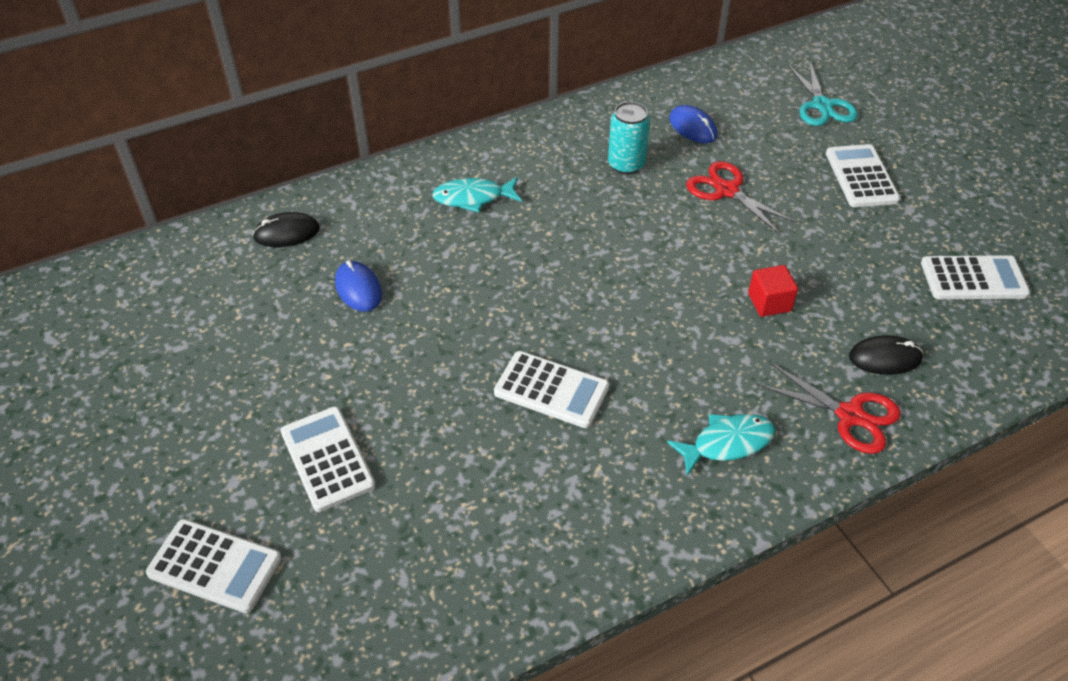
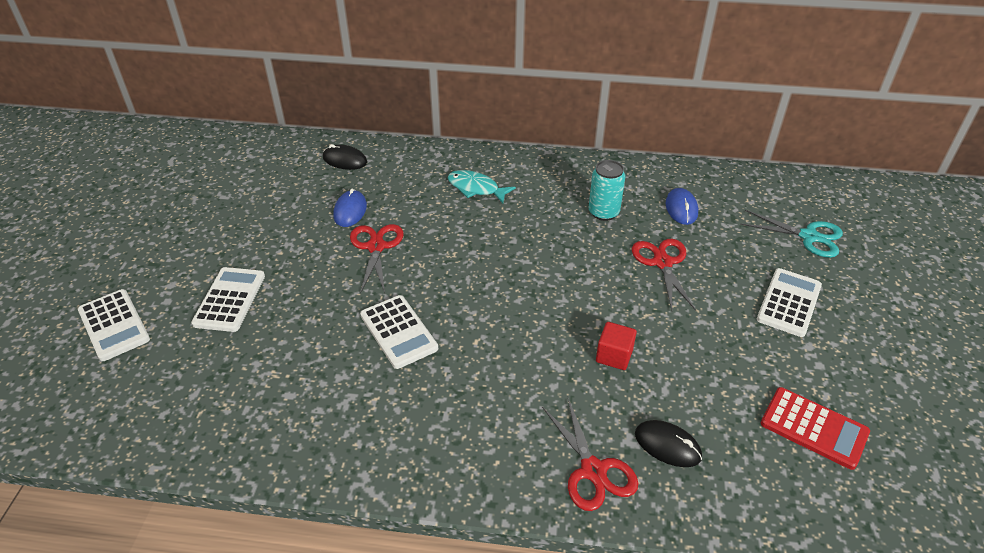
camera: 35 degrees right, 5 degrees down
(432, 314) = (376, 247): none -> red scissors
(727, 443) = (479, 435): turquoise fish -> none
(822, 105) = (808, 236): turquoise scissors -> turquoise scissors turned 90 degrees counterclockwise
(973, 279) = (814, 428): white calculator -> red calculator

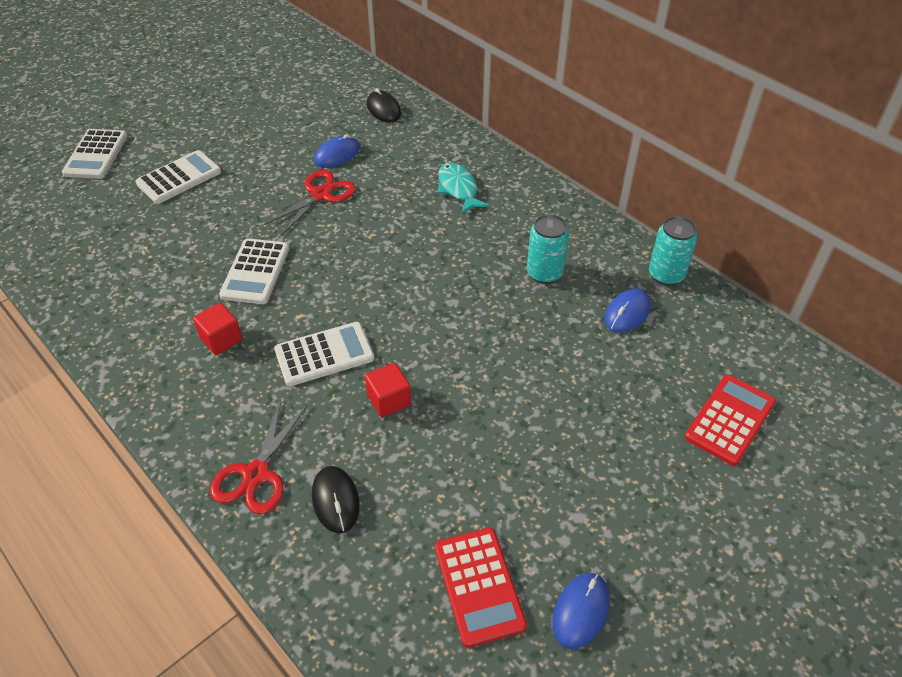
camera: 40 degrees right, 5 degrees up
(437, 397) = (221, 339): none -> red cube
(662, 263) = (539, 350): red scissors -> none
(673, 173) = (666, 275): none -> turquoise can
(789, 303) = (614, 466): white calculator -> white calculator (324, 354)
(808, 236) = (730, 420): turquoise scissors -> red calculator
(878, 398) = (581, 611): none -> blue mouse

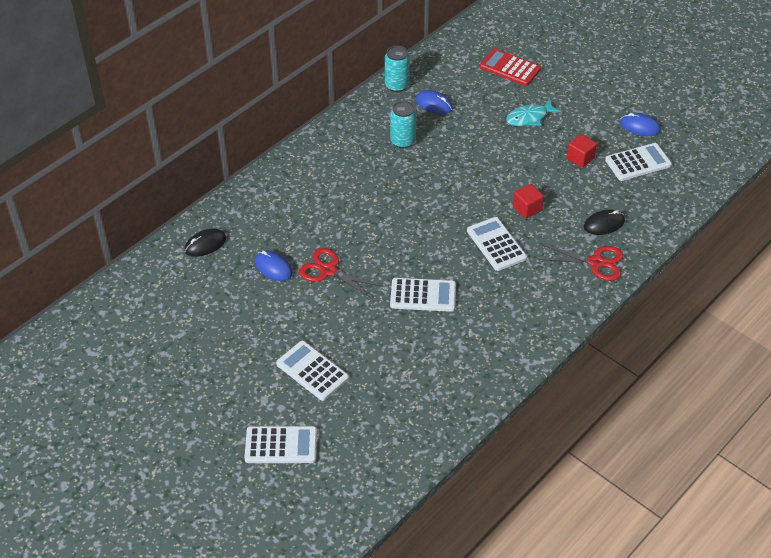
camera: 95 degrees left, 0 degrees up
(221, 339) = (493, 302): red cube -> red cube (580, 158)
(458, 189) = (315, 189): turquoise fish -> turquoise fish (529, 118)
(479, 586) = (638, 162): red calculator -> white calculator

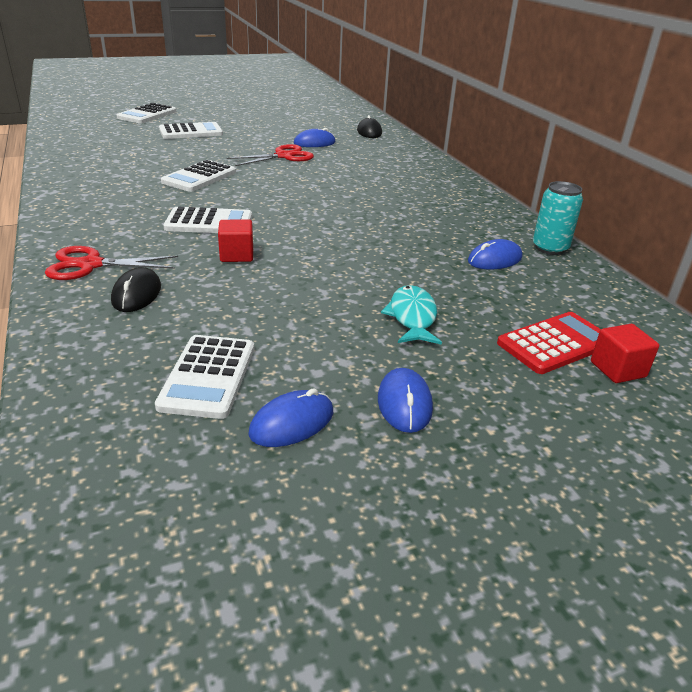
camera: 115 degrees right, 15 degrees down
(403, 141) = (434, 224): turquoise can -> none
(580, 158) = (280, 326): red cube -> red cube (617, 369)
(596, 262) = (91, 265): red scissors -> red scissors turned 45 degrees clockwise
(598, 101) = (404, 403): none -> blue mouse

